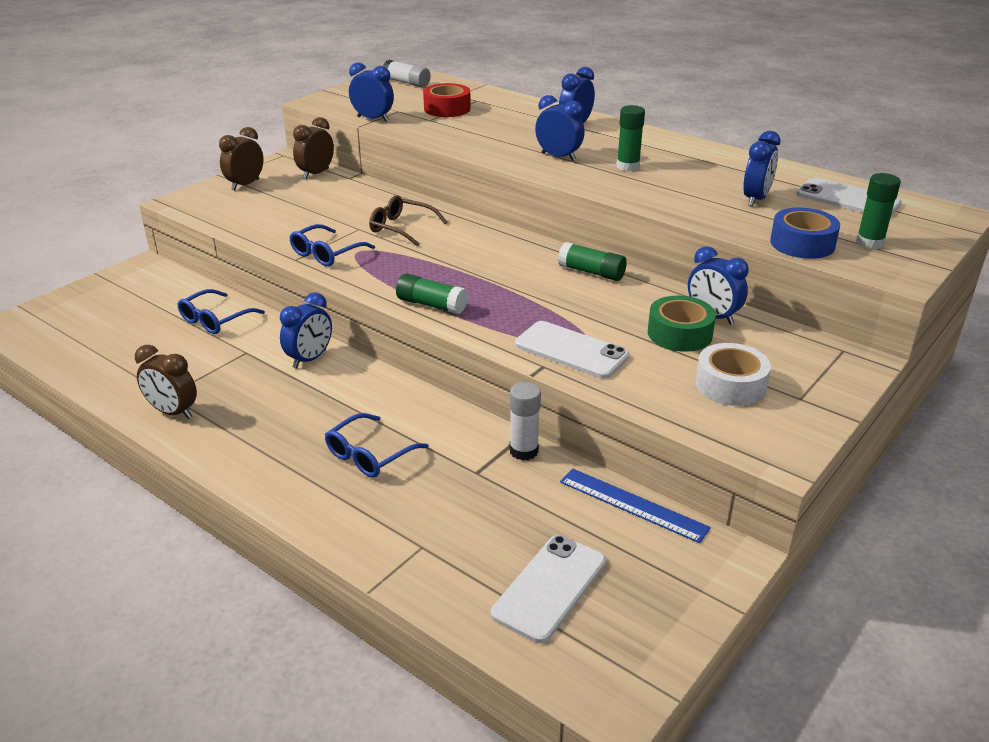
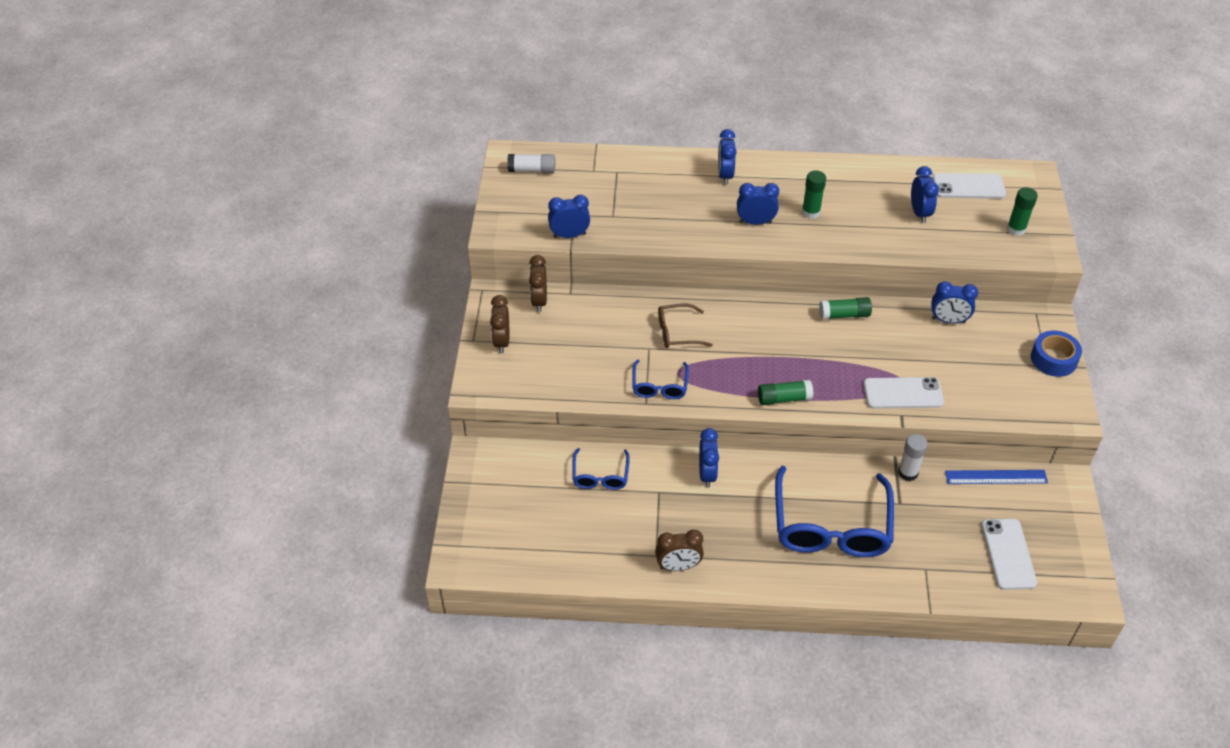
camera: 35 degrees left, 15 degrees up
(369, 455) = (831, 527): blue glasses -> blue glasses, size x2.00
(447, 109) = (608, 195): red tape -> none
(679, 334) = (945, 346): green tape -> none
(730, 385) = (1006, 374): white tape -> none
(802, 244) = (983, 249): blue tape -> blue tape (1053, 359)

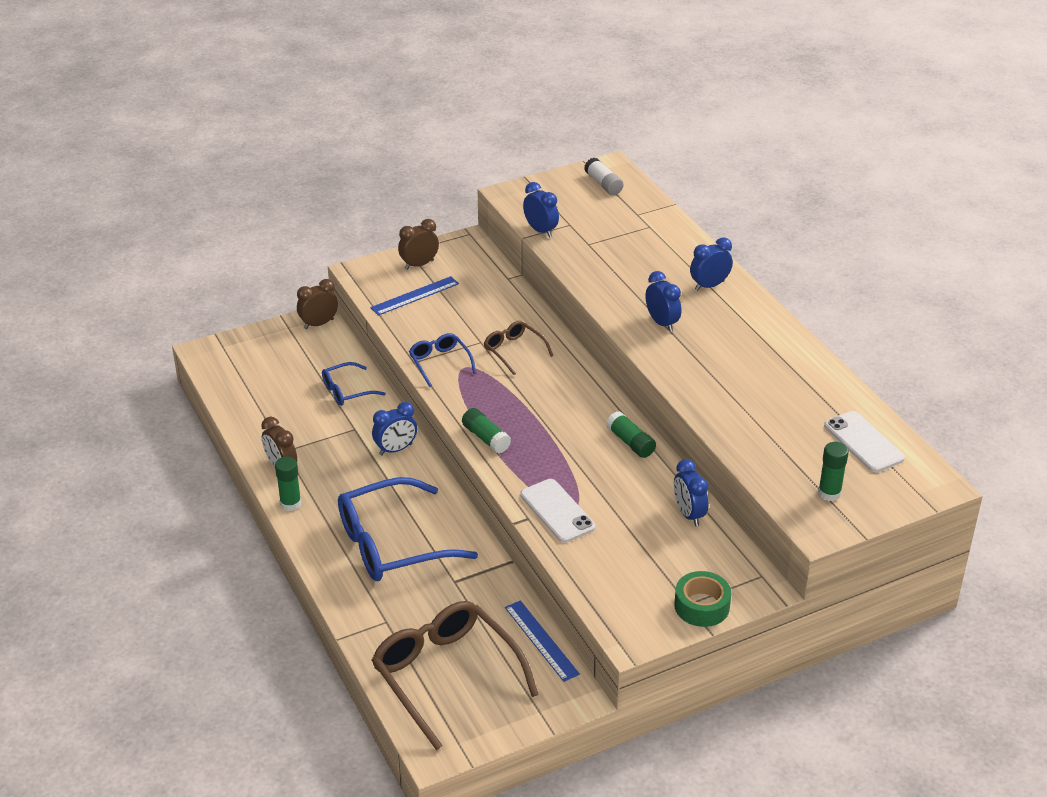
camera: 60 degrees right, 10 degrees down
(539, 301) = (483, 266): brown clock -> brown clock (319, 324)
(548, 363) = (415, 296): none -> blue ruler
(659, 386) = (440, 363): blue glasses -> blue glasses turned 90 degrees clockwise
(811, 212) = (711, 351): green glue stick -> green glue stick (290, 504)
(908, 473) = (497, 576): white glue stick -> none
(919, 213) = (784, 420): blue clock -> none
(1008, 554) = (446, 675): white phone -> brown glasses
(1053, 359) = (702, 606): blue tape -> green tape

